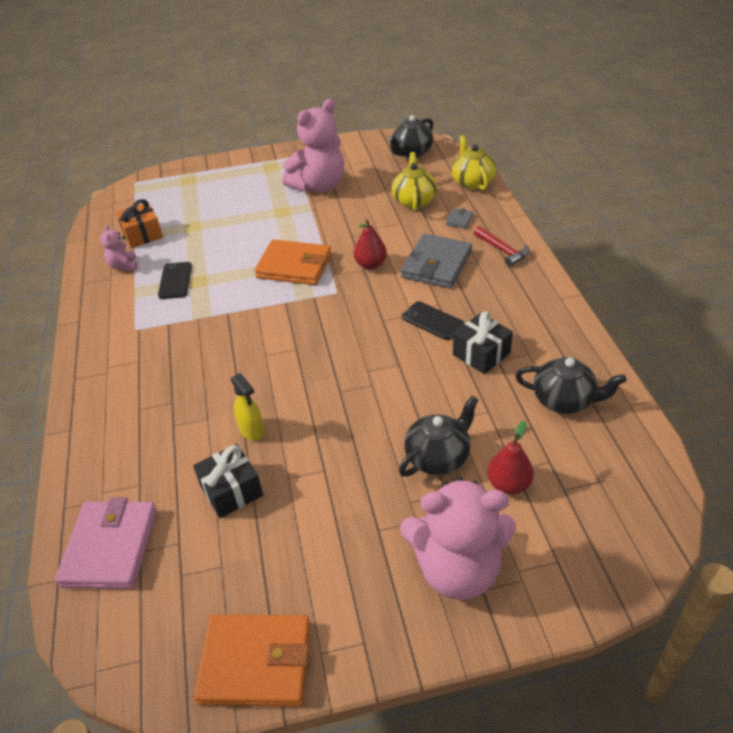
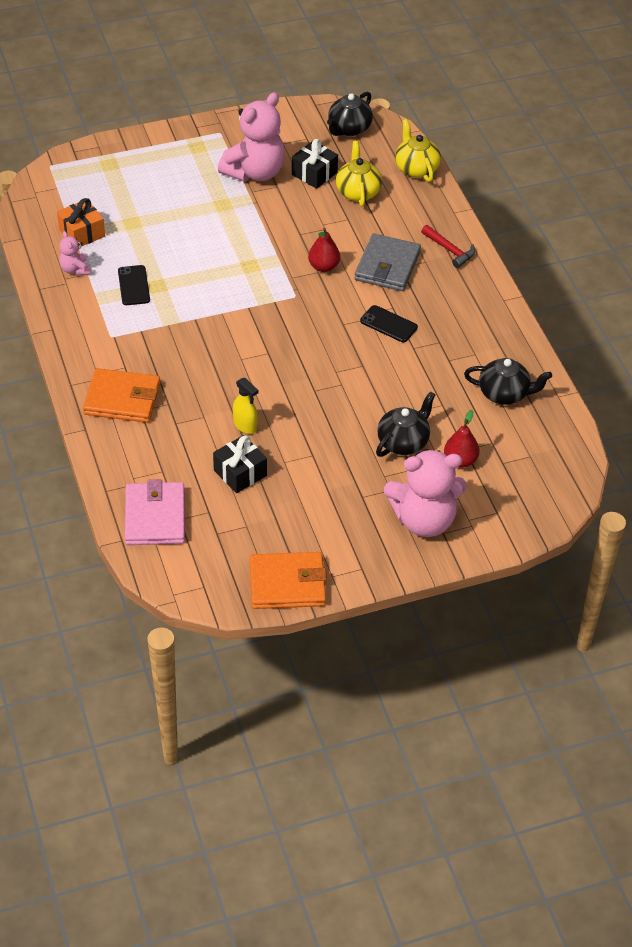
camera: 10 degrees left, 5 degrees up
(294, 266) = (249, 269): orange wallet -> orange wallet (122, 399)
(459, 220) = (406, 215): grey wallet -> none
(481, 354) = (434, 354): black gift -> black gift (314, 173)

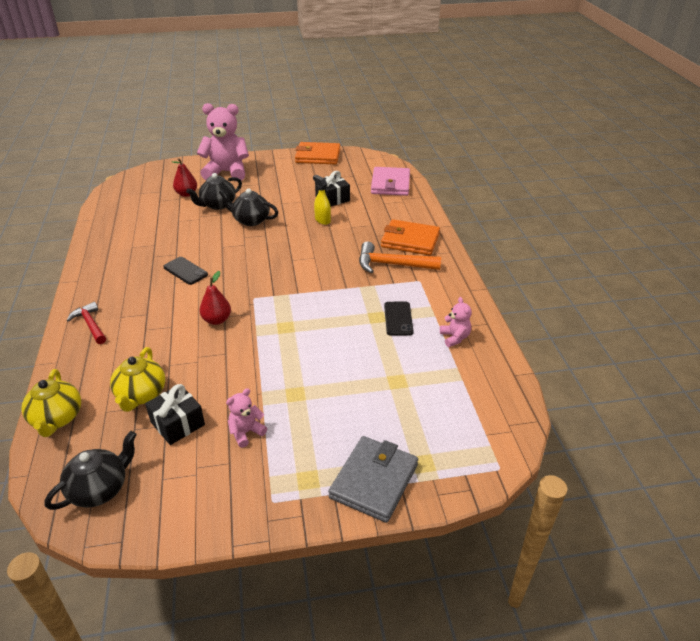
camera: 170 degrees left, 10 degrees down
(82, 233) = (451, 374): orange gift -> none
(144, 357) = (392, 264): none -> orange hammer
(255, 172) = (246, 432): pink teddy bear -> pink teddy bear, size x0.46
(387, 266) = (158, 315): grey wallet -> grey wallet (374, 481)
(504, 393) = (129, 223): black teapot -> black teapot (250, 220)

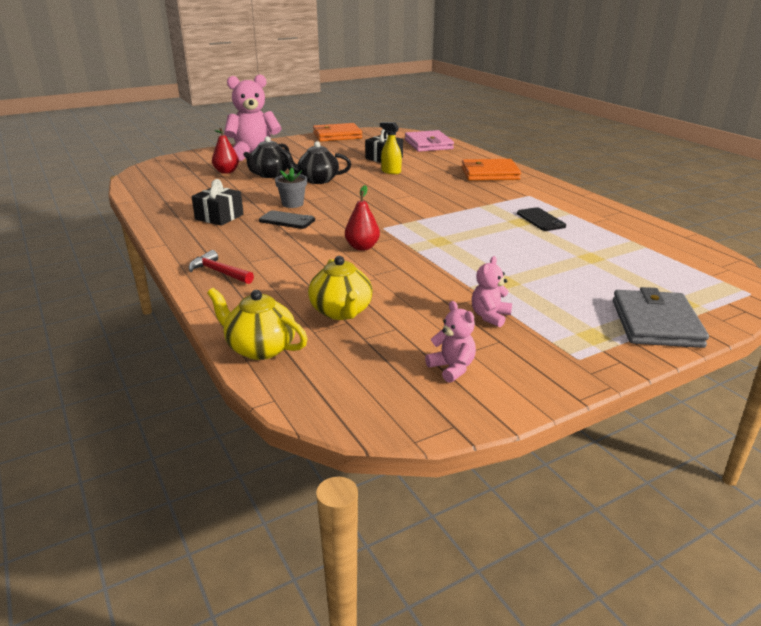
camera: 20 degrees left, 10 degrees down
(57, 419) = (260, 348): yellow teapot -> yellow teapot turned 150 degrees clockwise
(100, 489) = (378, 391): black teapot -> none
(177, 423) = (408, 324): black gift -> black gift (219, 217)
(206, 250) = (292, 204): none -> grey flower pot
(392, 264) = (492, 189): orange hammer -> none
(454, 338) = (605, 223): pink teddy bear -> pink teddy bear (452, 368)

